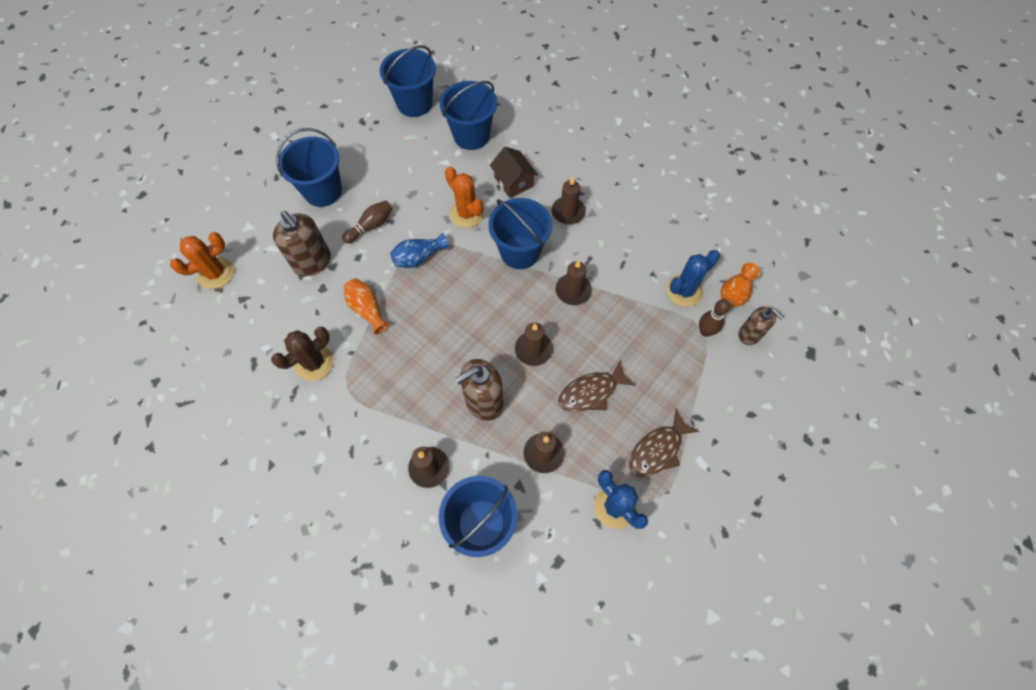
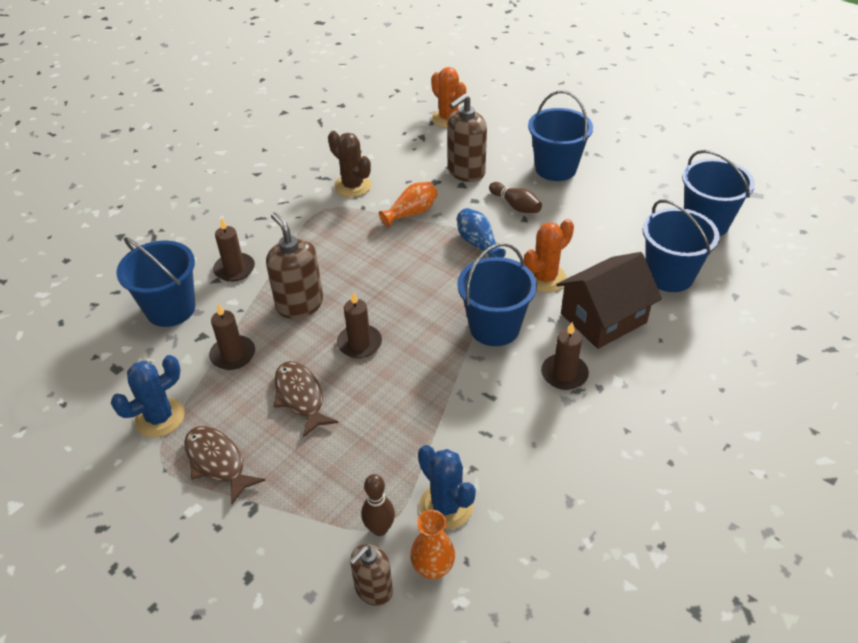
camera: 90 degrees right, 20 degrees down
(513, 182) = (603, 318): brown house -> brown house, size x1.56
(573, 291) = (441, 379): brown candle -> none

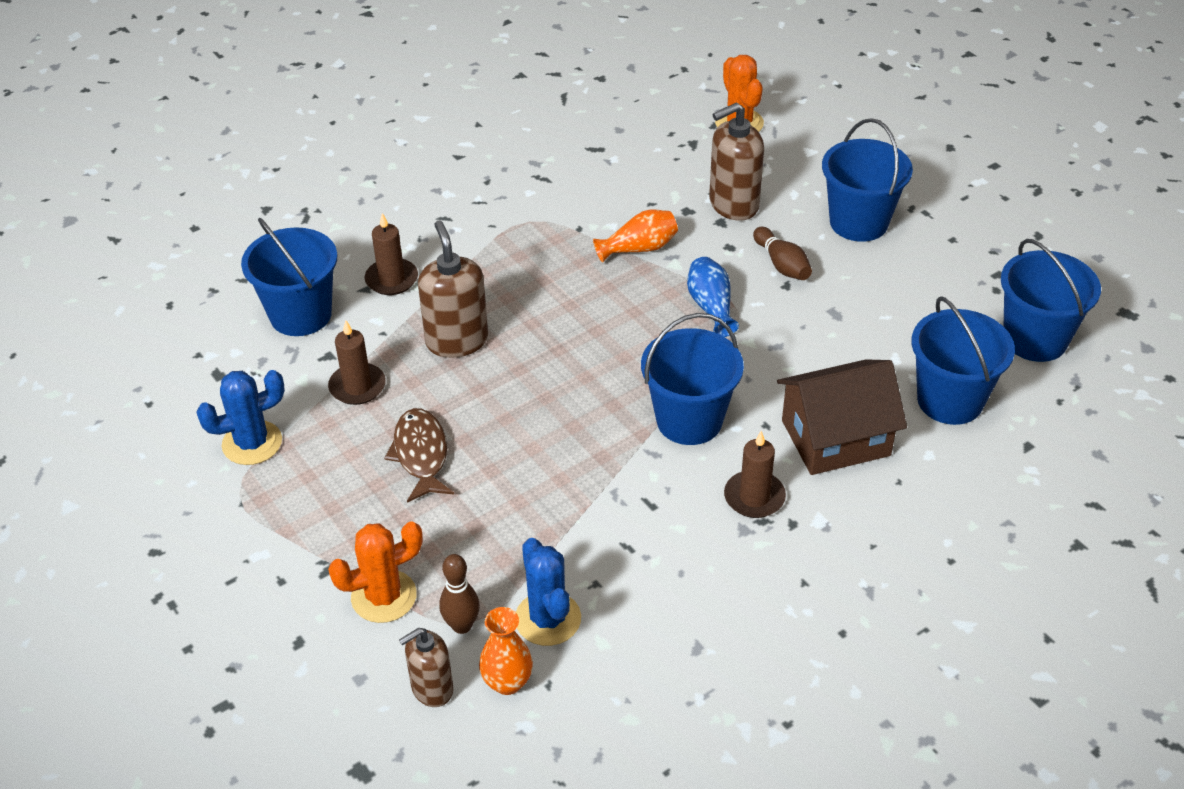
camera: 15 degrees right, 0 degrees up
(217, 462) = (302, 509): brown fish -> none
(352, 186) = (576, 196): brown cactus -> none
(359, 343) = (513, 405): brown candle -> none
(545, 278) = (780, 370): orange cactus -> orange cactus (384, 596)

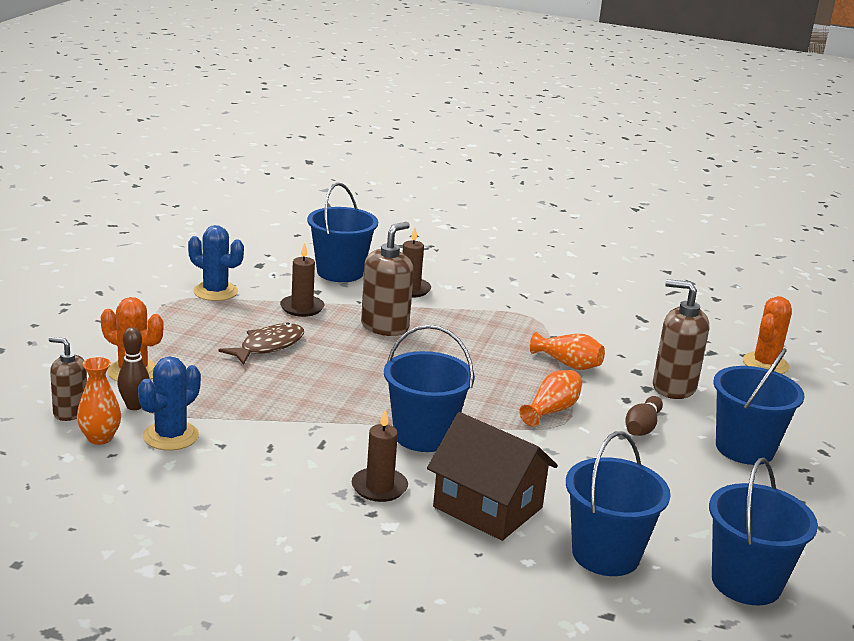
camera: 50 degrees right, 20 degrees down
(711, 307) = (551, 410): blue vase -> orange vase

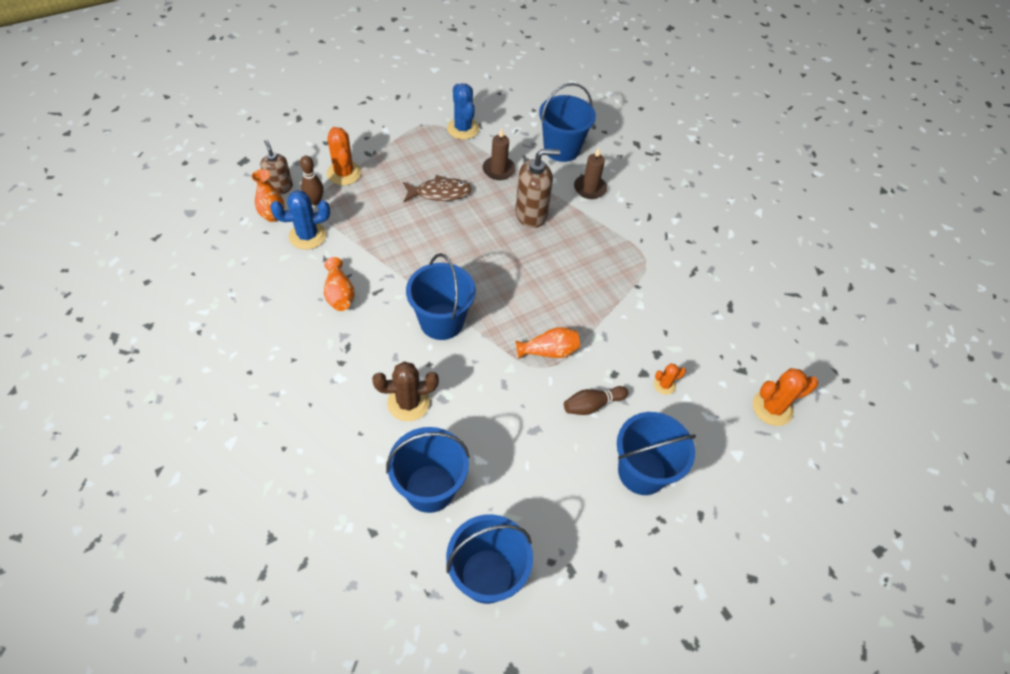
camera: 40 degrees right, 30 degrees up
(379, 487) = (368, 345): brown candle -> none
(487, 507) = (408, 403): brown house -> brown cactus
(568, 364) = (614, 318): orange vase -> orange vase (339, 294)
(673, 387) = (664, 385): brown soap dispenser -> orange cactus

